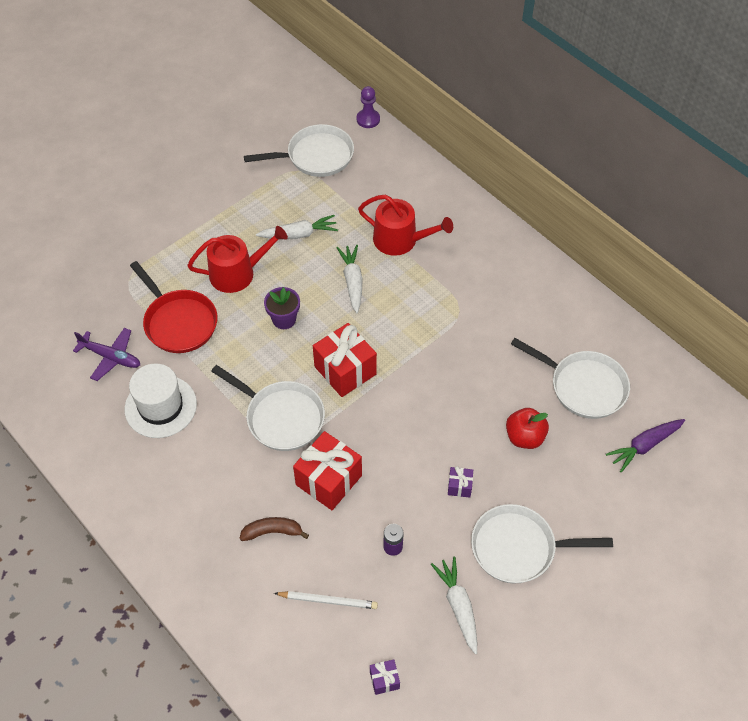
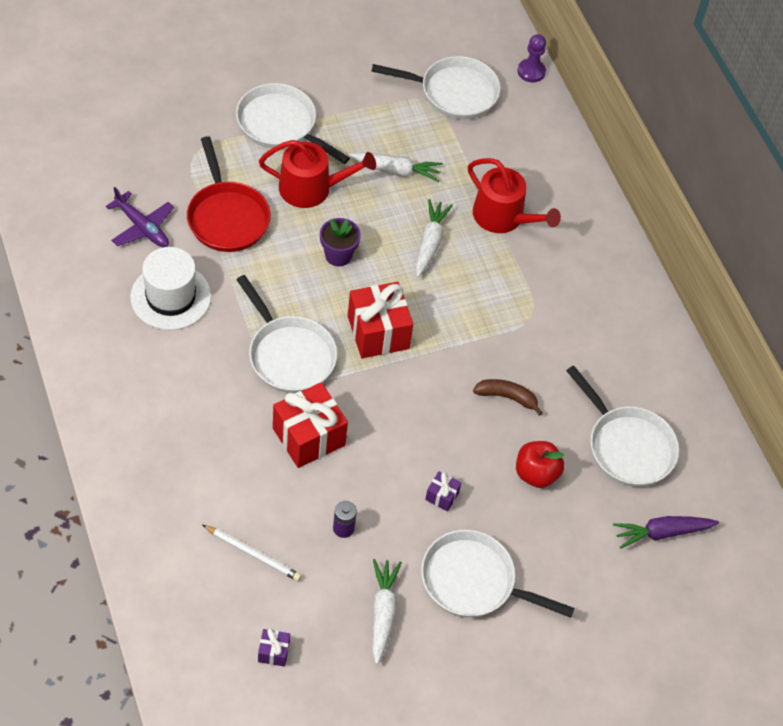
camera: 15 degrees right, 0 degrees up
(189, 231) = (281, 125): none -> white pan
(272, 532) = (228, 465): brown banana -> brown banana (507, 397)

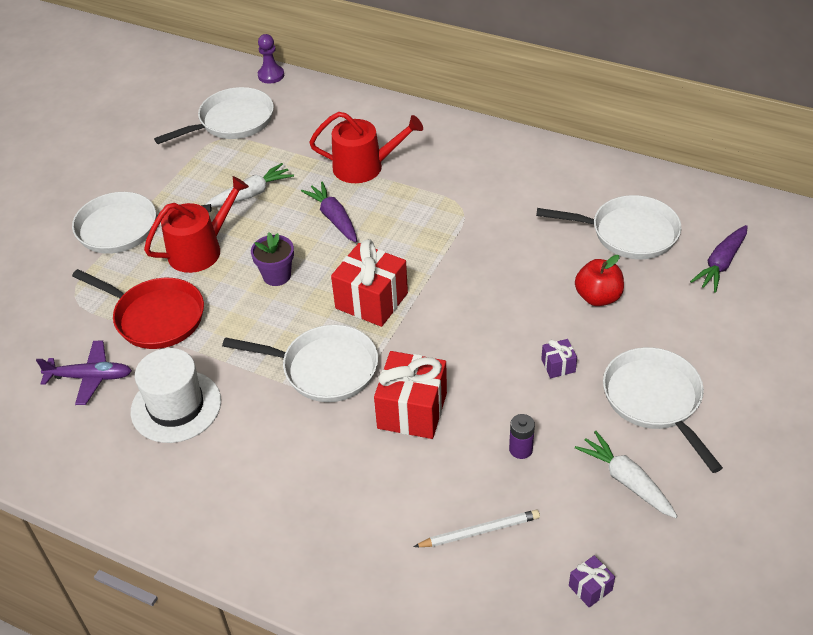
camera: 35 degrees left, 10 degrees down
(430, 243) = (334, 218): white carrot -> purple carrot
(474, 581) = (655, 400): white pan -> white pan turned 90 degrees clockwise
(507, 397) = (514, 268): brown banana -> none

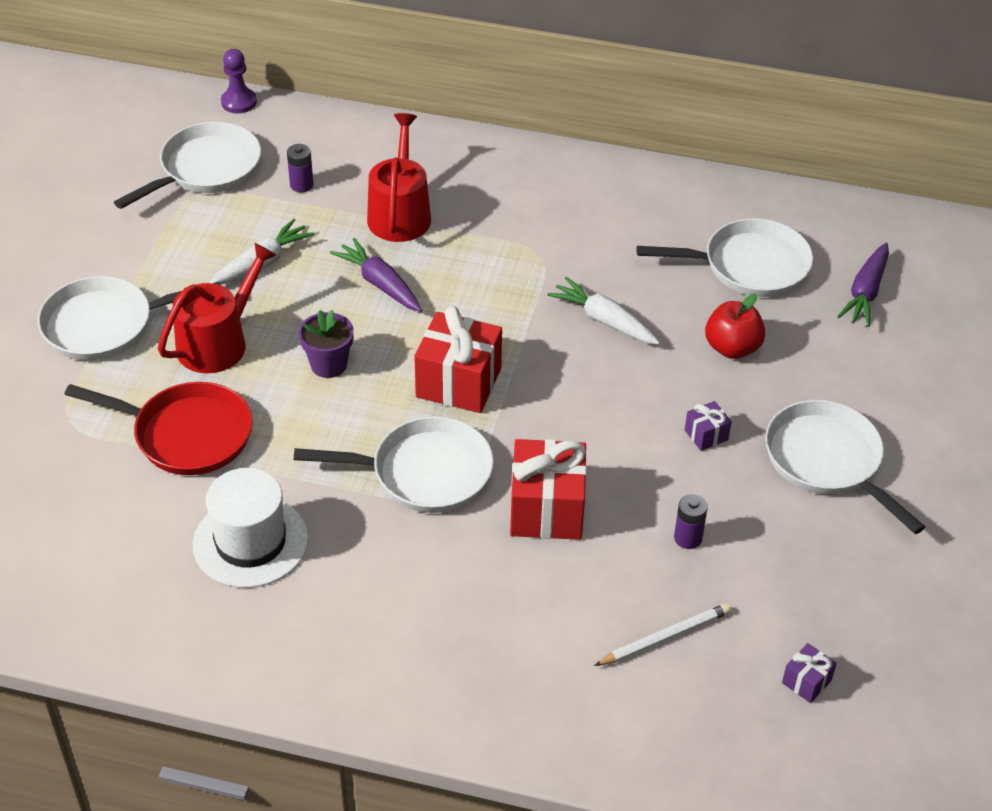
camera: 15 degrees left, 0 degrees up
(90, 377) = (125, 520): purple plane -> none
(298, 139) = (301, 185): none -> purple battery
(364, 167) = (400, 213): red watering can -> red watering can turned 75 degrees counterclockwise
(626, 481) = (817, 557): white carrot -> white carrot (604, 321)

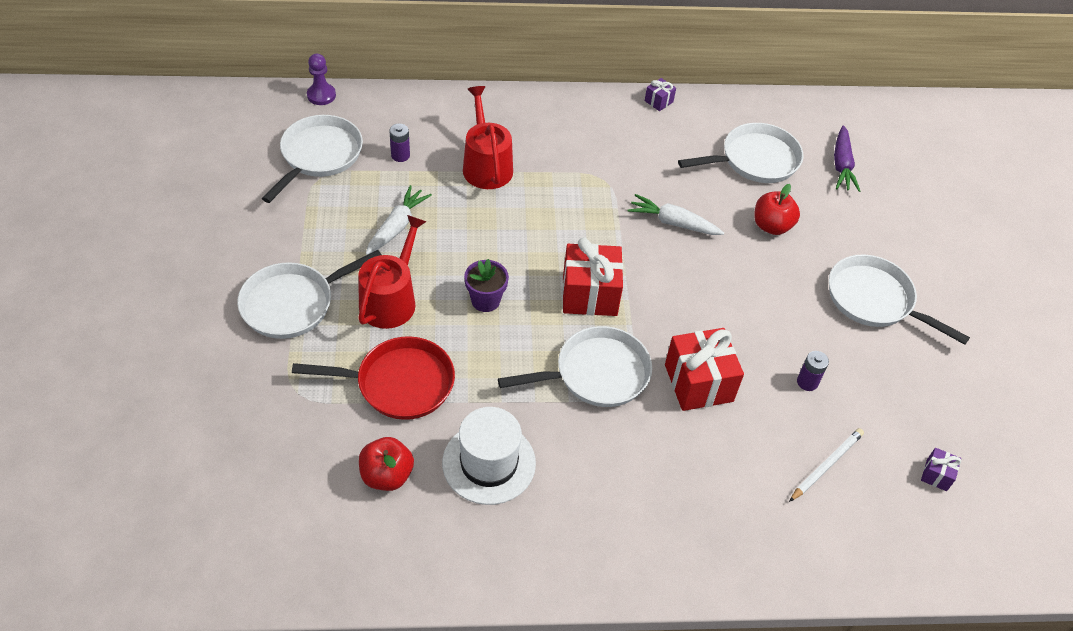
camera: 20 degrees left, 5 degrees up
(128, 529) = (387, 475): none -> red apple
(380, 284) = (496, 226): purple carrot -> none
(706, 435) = (784, 298): purple gift -> purple gift (658, 101)

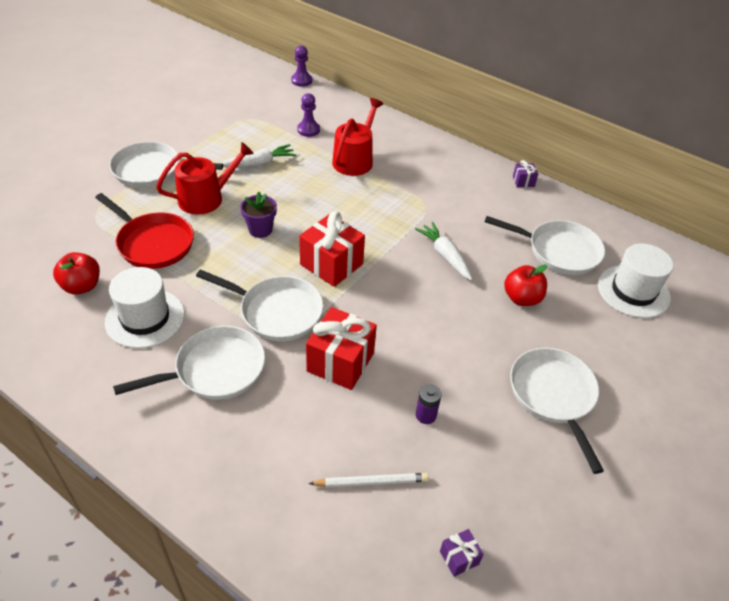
camera: 40 degrees right, 5 degrees down
(319, 156) = (261, 108): white pan -> white pan (214, 370)
(400, 155) = (308, 130): purple battery -> purple pawn
(842, 165) = (633, 291): purple carrot -> white hat

